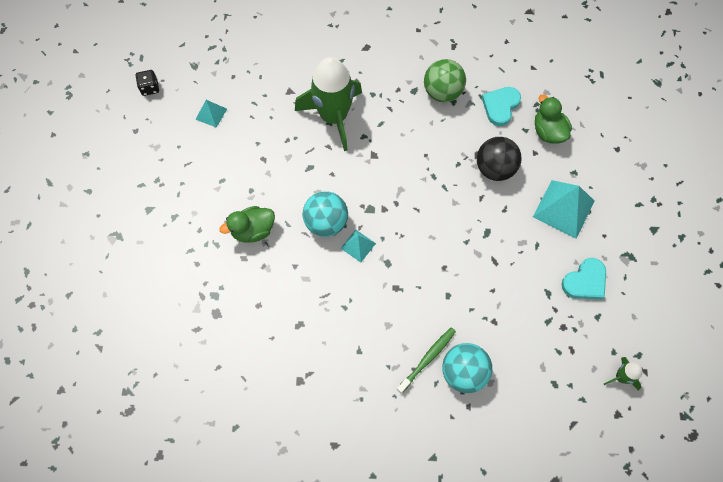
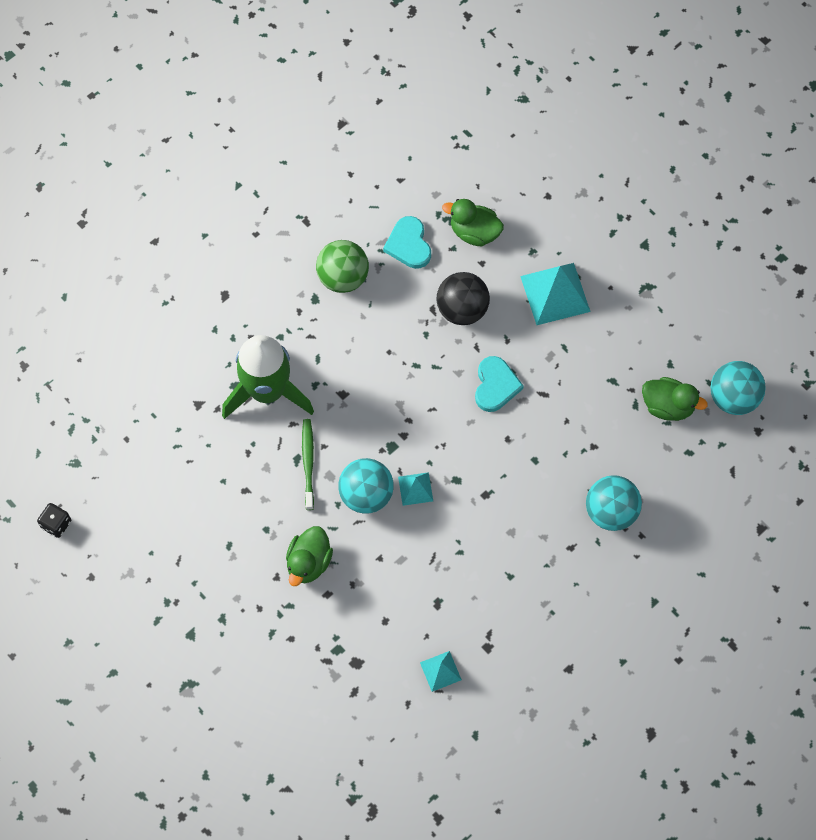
camera: 45 degrees left, 0 degrees up
(211, 114) = (147, 494): turquoise pyramid -> turquoise pyramid (440, 671)
(427, 359) = (571, 528): green toothbrush -> green toothbrush (308, 462)
(569, 341) = (668, 406): none -> green duck
(585, 281) = (632, 343): turquoise heart -> turquoise heart (495, 385)
(621, 377) = (733, 398): green rocket -> turquoise ball

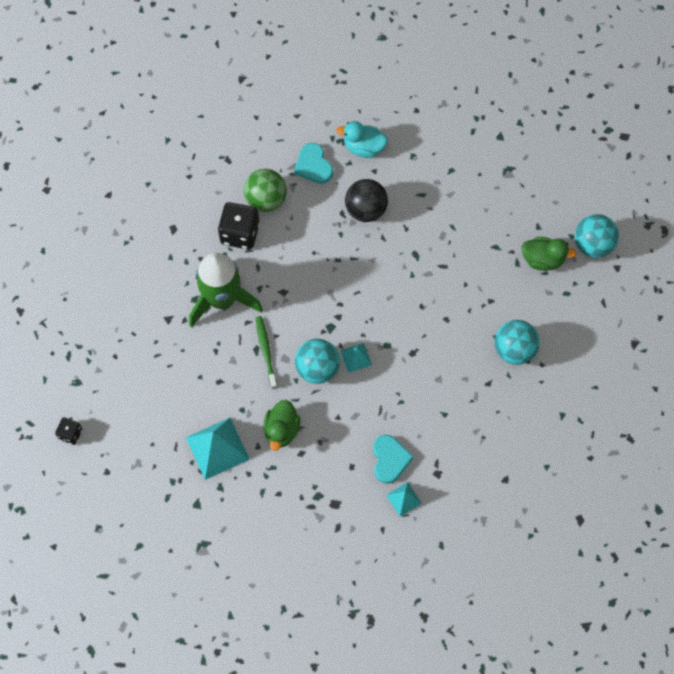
camera: 10 degrees left, 0 degrees up
(304, 314) = (240, 233): none -> black dice
(474, 232) = (363, 148): green duck -> turquoise duck
(495, 385) = (404, 265): turquoise heart -> turquoise heart (390, 459)
(555, 293) = (437, 185): turquoise pyramid -> turquoise pyramid (217, 448)

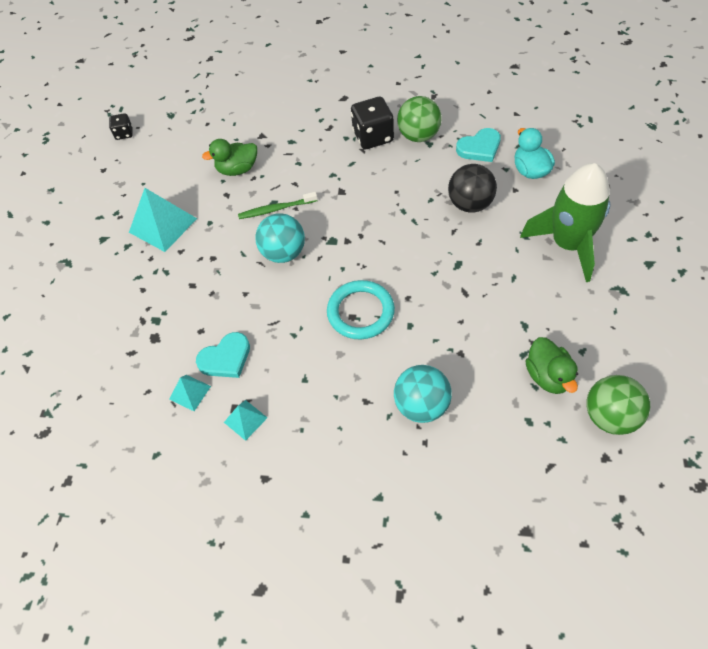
camera: 65 degrees right, 10 degrees down
(222, 299) = (303, 157): green rocket -> green rocket (568, 244)
(266, 351) = (276, 209): green toothbrush -> green toothbrush turned 150 degrees counterclockwise
(281, 430) = (206, 259): green duck -> green duck (237, 169)
(313, 165) = (479, 148): turquoise heart -> turquoise heart turned 150 degrees counterclockwise
(356, 357) = (315, 275): turquoise pyramid -> turquoise pyramid (245, 419)
(412, 345) = (360, 312): none -> turquoise ring
(592, 245) = (610, 416): turquoise ball -> green ball

